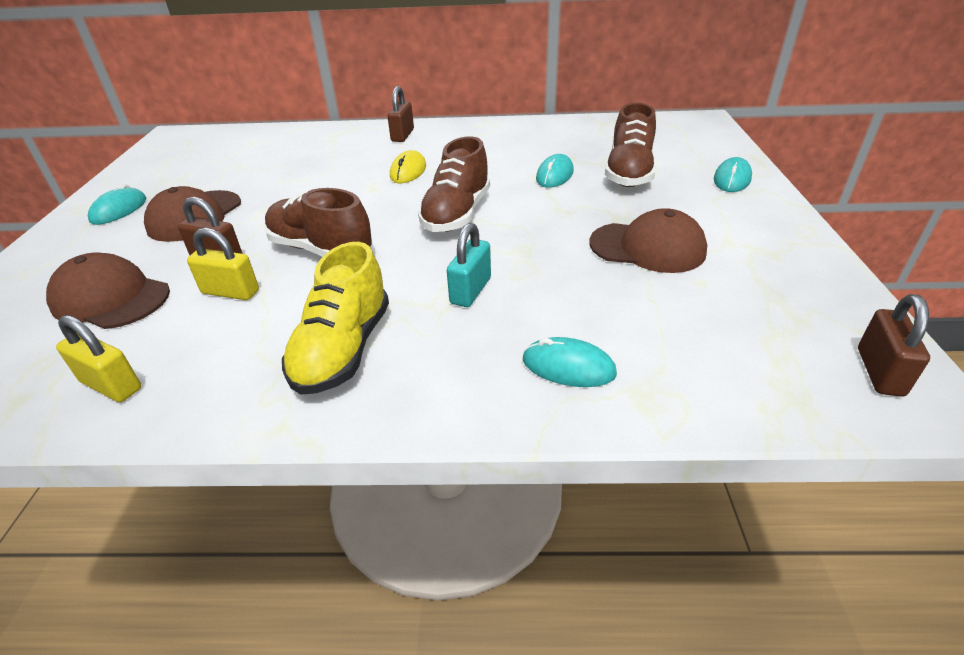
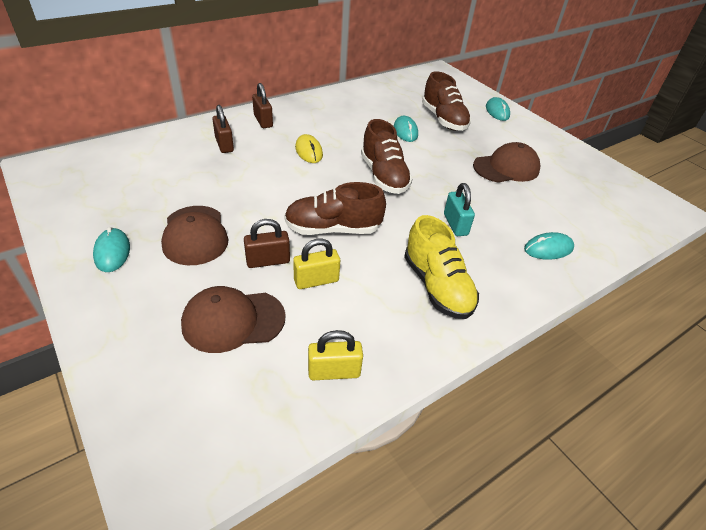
camera: 40 degrees left, 5 degrees up
(879, 372) = (650, 203): brown padlock -> brown padlock (224, 145)

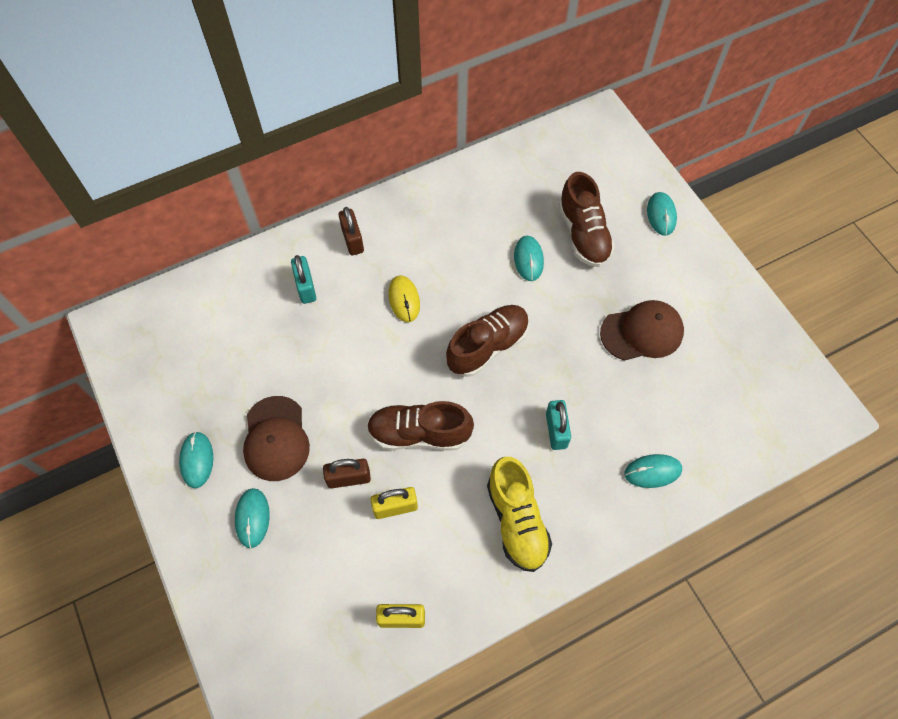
camera: 10 degrees right, 20 degrees up
(167, 294) = (252, 518): none -> turquoise mouse
(224, 145) = (306, 287): brown padlock -> turquoise padlock
(233, 321) = (313, 554): brown cap -> none
(384, 176) = (488, 346): brown shoe -> brown shoe turned 120 degrees counterclockwise

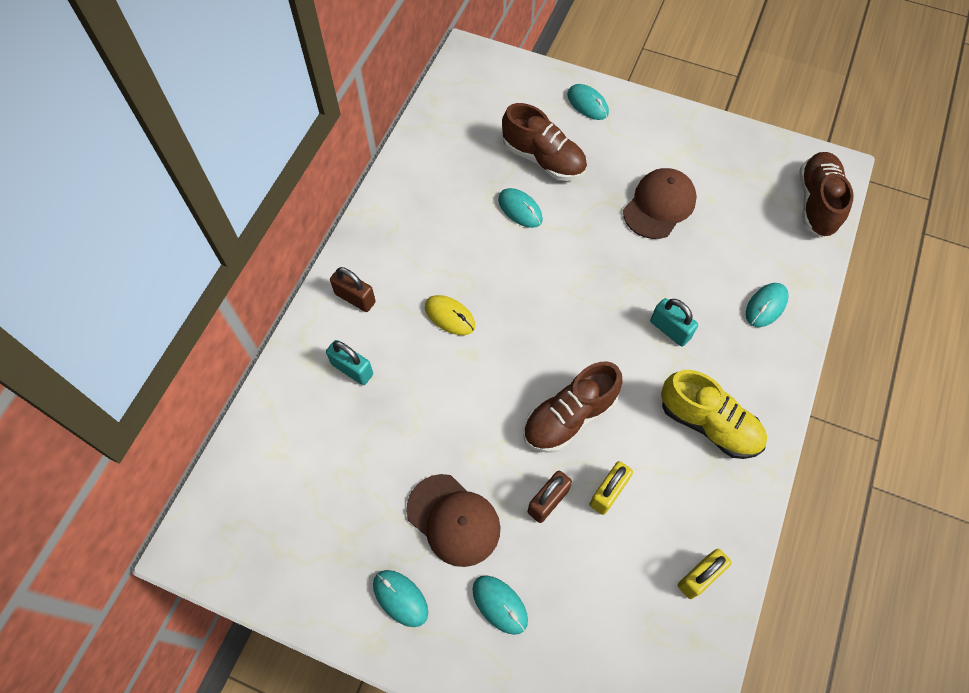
camera: 40 degrees left, 0 degrees up
(488, 346) = (555, 303): brown shoe -> brown shoe (817, 203)

